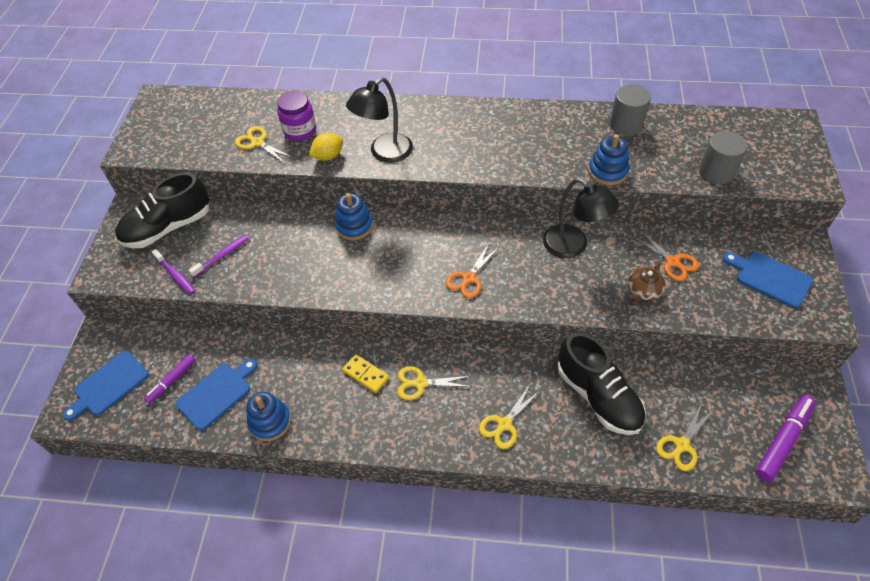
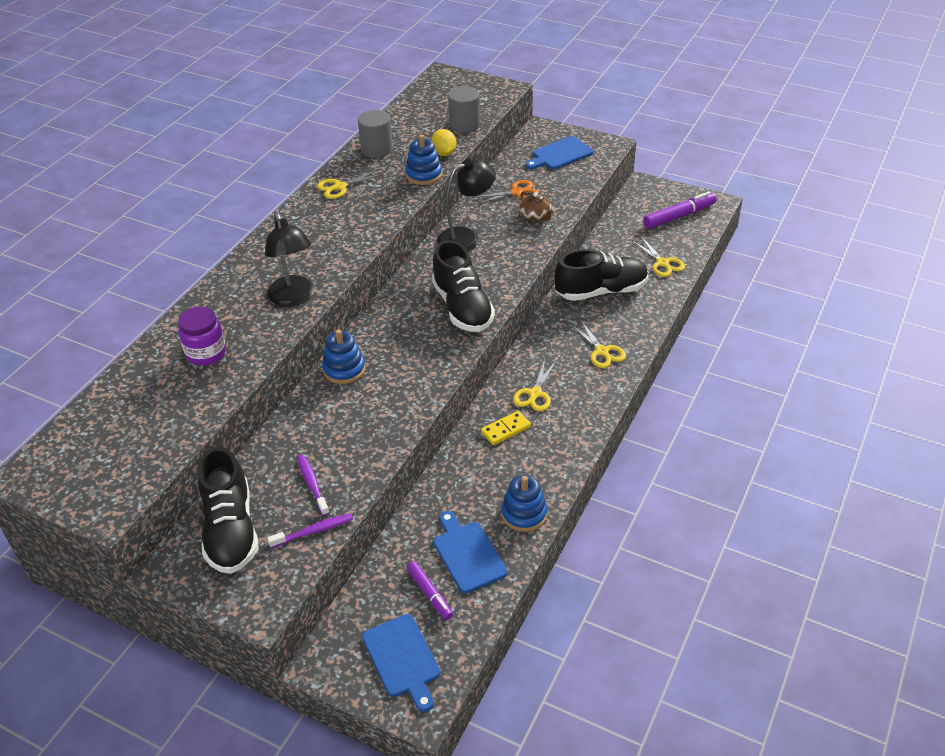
camera: 70 degrees left, 10 degrees down
(257, 143) = (196, 391): yellow scissors -> yellow scissors (340, 187)
(328, 156) = (265, 339): yellow lemon -> yellow lemon (444, 153)
(468, 278) = (462, 307): orange scissors -> black shoe
(783, 440) = (679, 216): purple marker -> purple marker turned 90 degrees clockwise

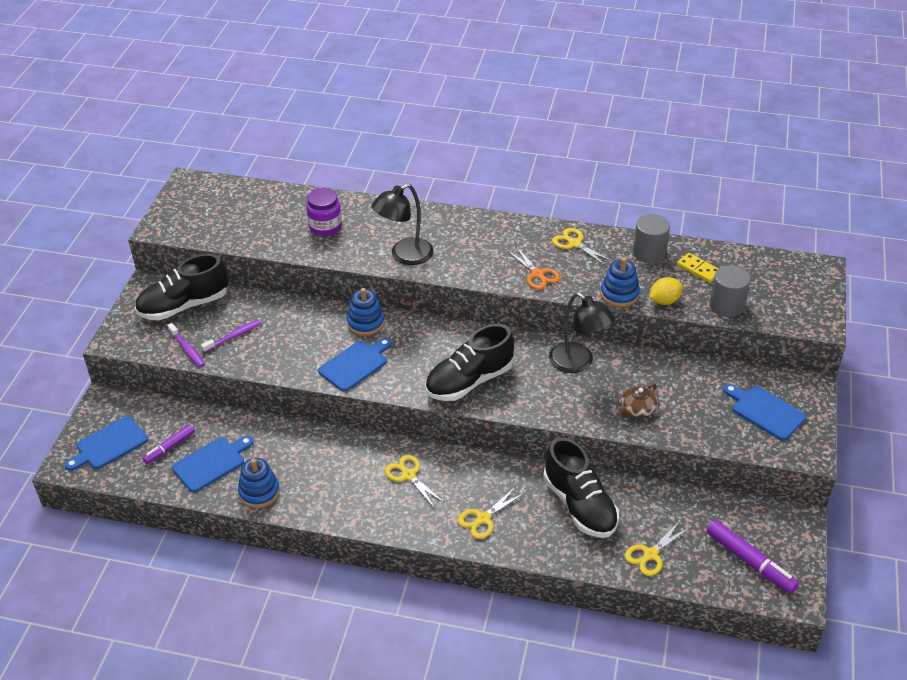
camera: 75 degrees right, 0 degrees up
(404, 385) = (355, 364): none -> blue cutting board
(505, 429) = (357, 462): yellow domino -> yellow domino (698, 269)
(517, 192) = (673, 387): orange scissors -> orange scissors (537, 274)
(535, 394) = (408, 475): yellow scissors -> yellow scissors turned 45 degrees clockwise

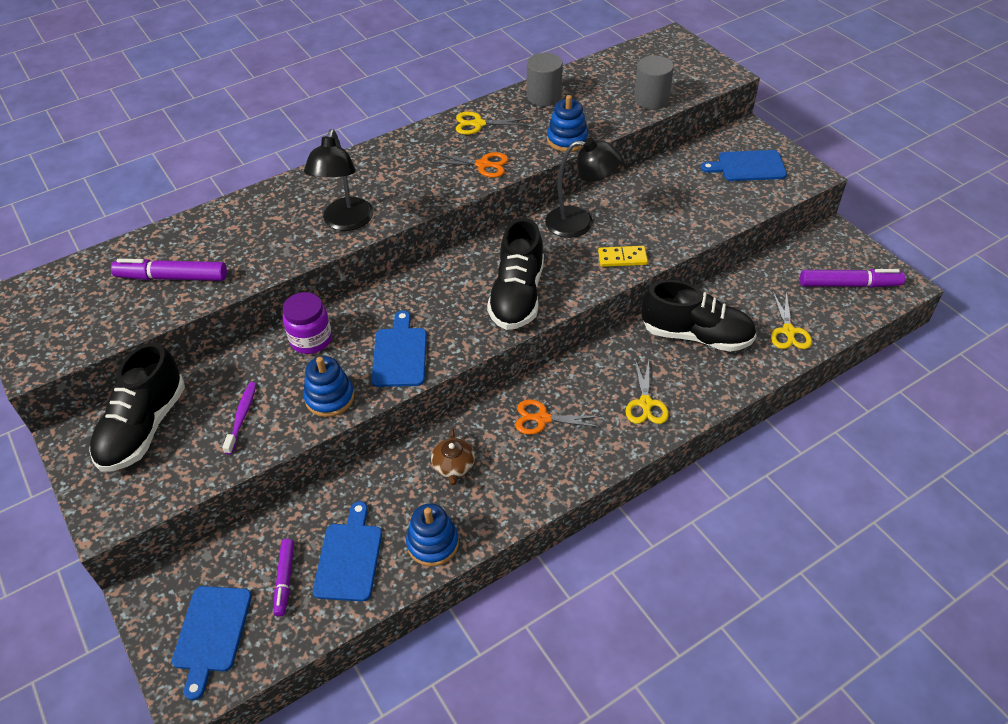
camera: 45 degrees left, 5 degrees up
(187, 349) = (206, 465): purple toothbrush -> none
(274, 225) = (172, 277): none -> purple marker
(325, 227) = (230, 246): purple jar -> purple jar (311, 339)
(365, 323) = (359, 313): blue stacking toy -> blue stacking toy (329, 398)
(408, 475) = (542, 419): yellow scissors -> orange scissors
(637, 409) = (668, 225): brown teapot -> brown teapot (453, 466)
(664, 301) = (605, 124): yellow lemon -> none
(698, 269) = (596, 87): yellow domino -> yellow domino (622, 258)

